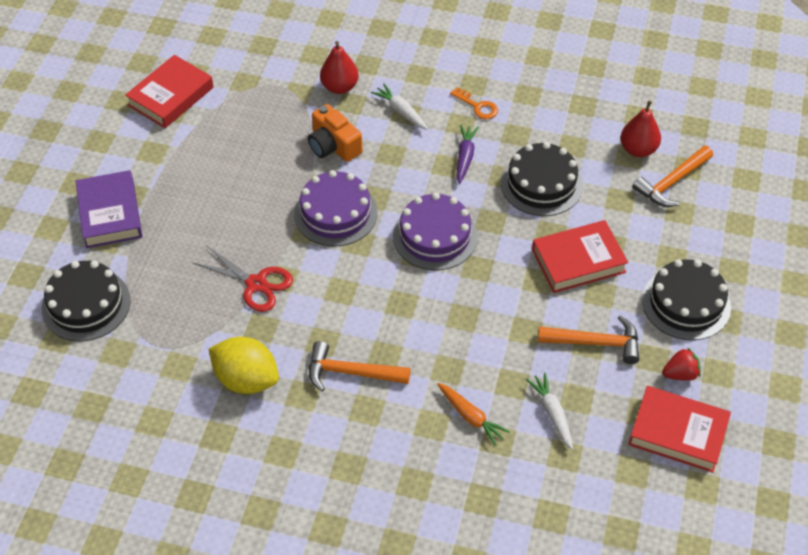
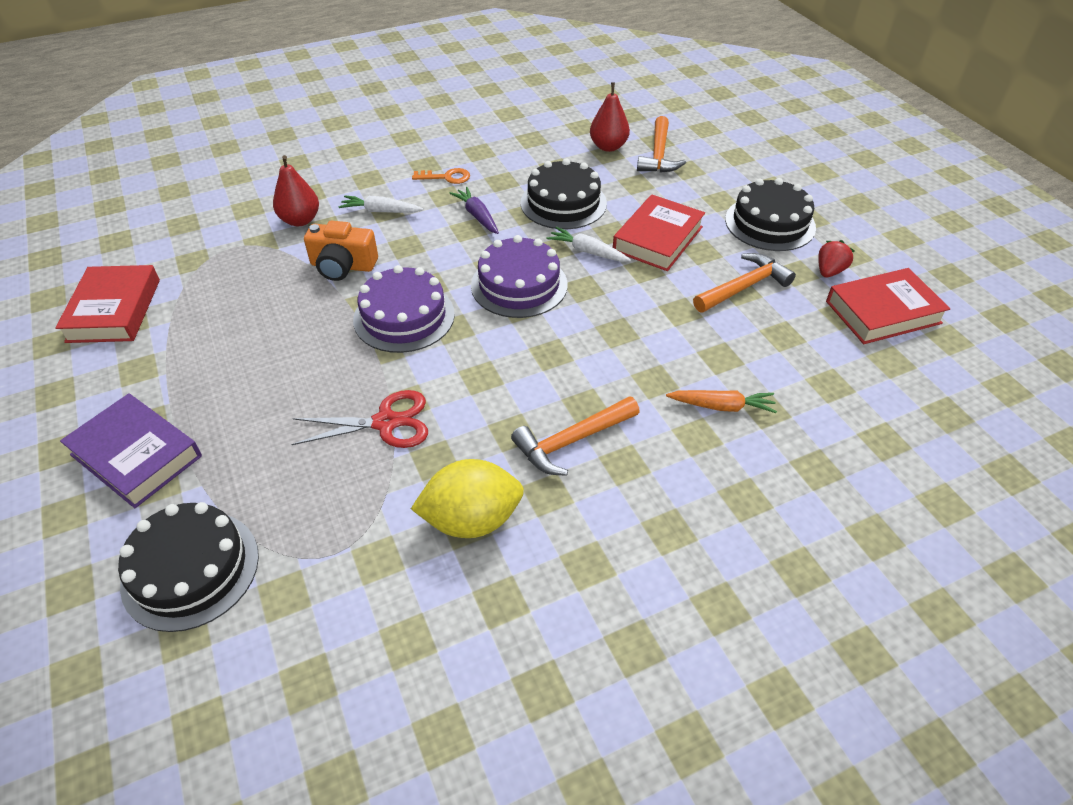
camera: 40 degrees left, 5 degrees down
(552, 413) = (780, 359): white carrot -> white carrot (587, 251)

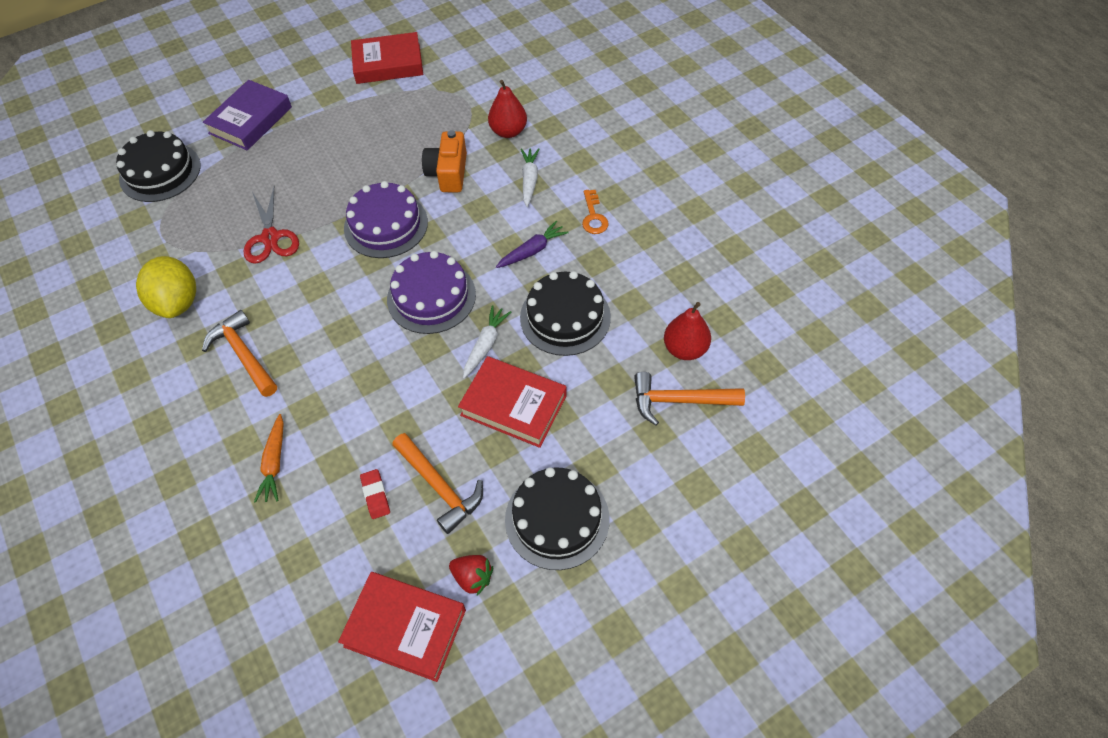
camera: 85 degrees right, 10 degrees up
(755, 329) = (375, 495): none -> red eraser
(883, 312) = (405, 628): red book -> red book turned 45 degrees counterclockwise

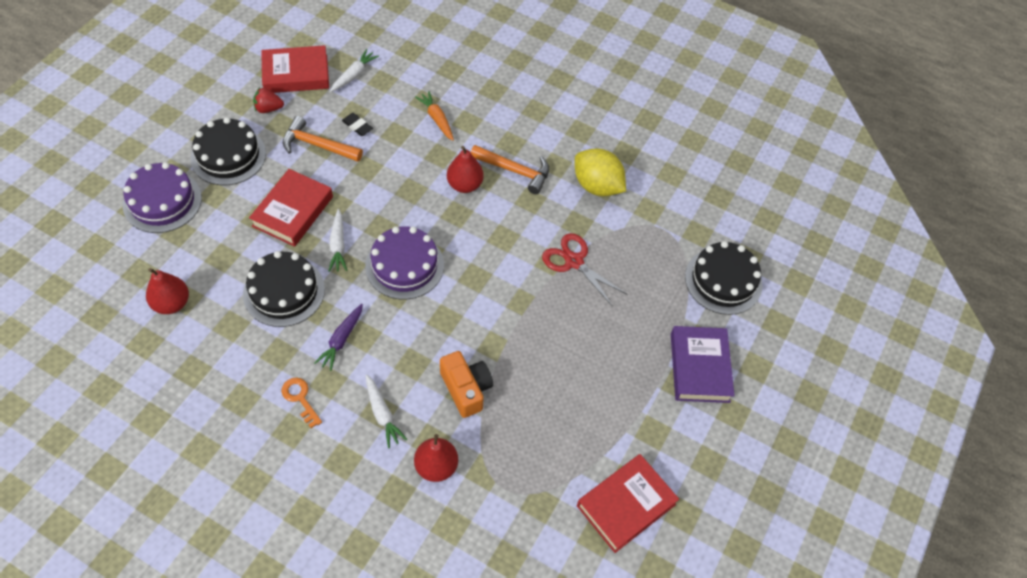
camera: 145 degrees right, 0 degrees up
(309, 360) = (464, 185): none -> red pear
(328, 588) = (354, 75): none -> white carrot
(375, 495) = (357, 126): red eraser -> black eraser
(386, 225) = (486, 312): purple cake -> purple cake (162, 201)
(513, 405) = (293, 211): red book -> red book turned 60 degrees counterclockwise
(679, 401) = (164, 261): orange hammer -> none

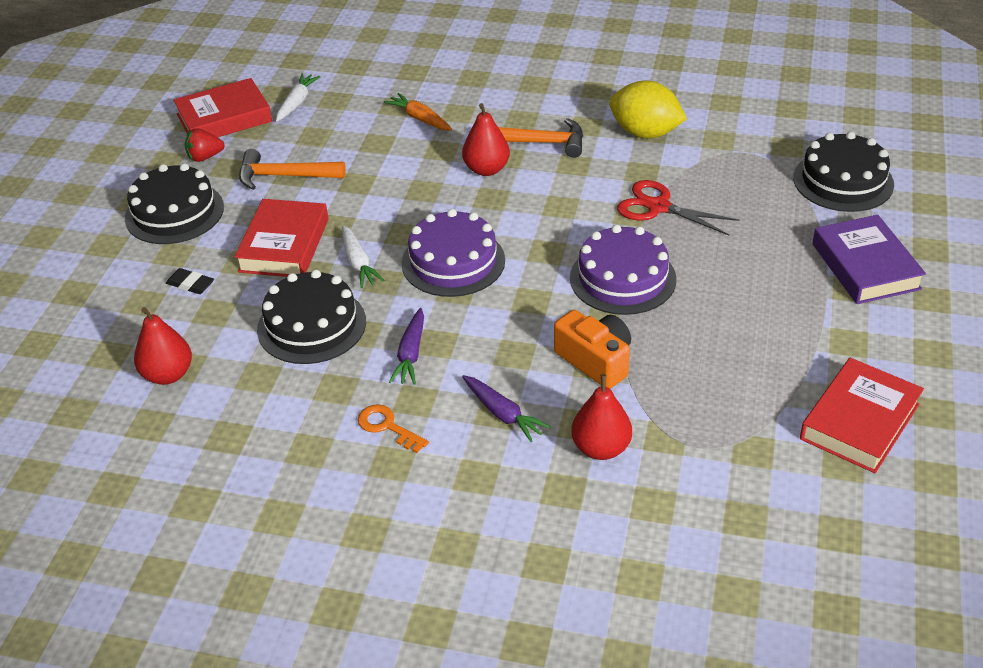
camera: 10 degrees left, 15 degrees down
(162, 201) = (108, 276): purple cake -> purple cake (622, 278)
(357, 126) = (325, 147): black eraser -> black eraser (190, 284)
(382, 414) = (503, 414): white carrot -> purple carrot

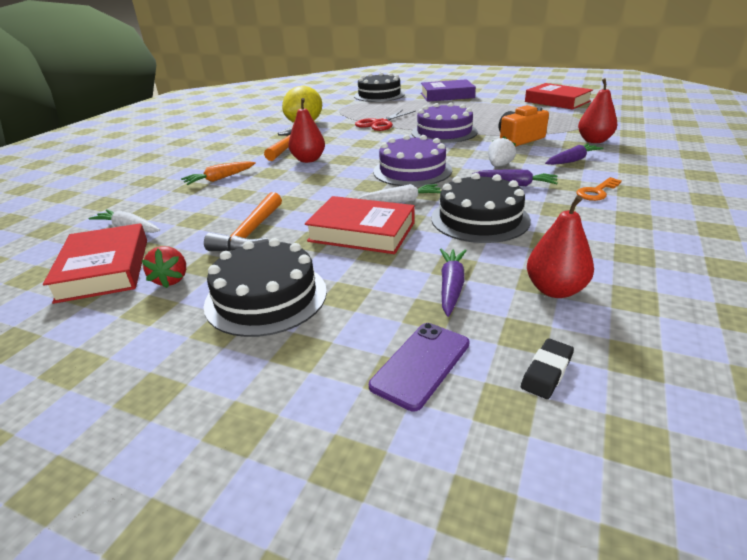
camera: 80 degrees left, 10 degrees down
(83, 303) = (421, 364): none -> purple phone
(180, 311) = (451, 286): none -> purple carrot
(190, 284) = (405, 281): black eraser -> black eraser (546, 372)
(477, 339) = (499, 165): none -> white strawberry

